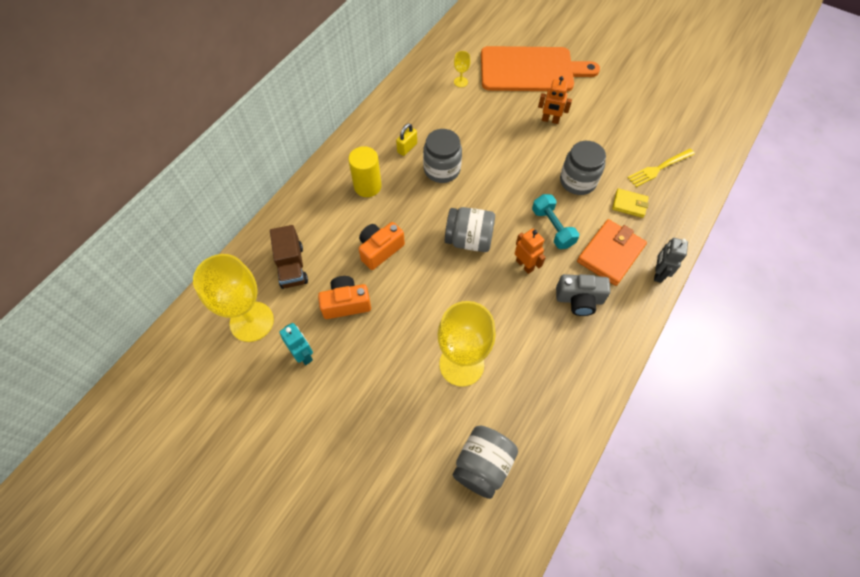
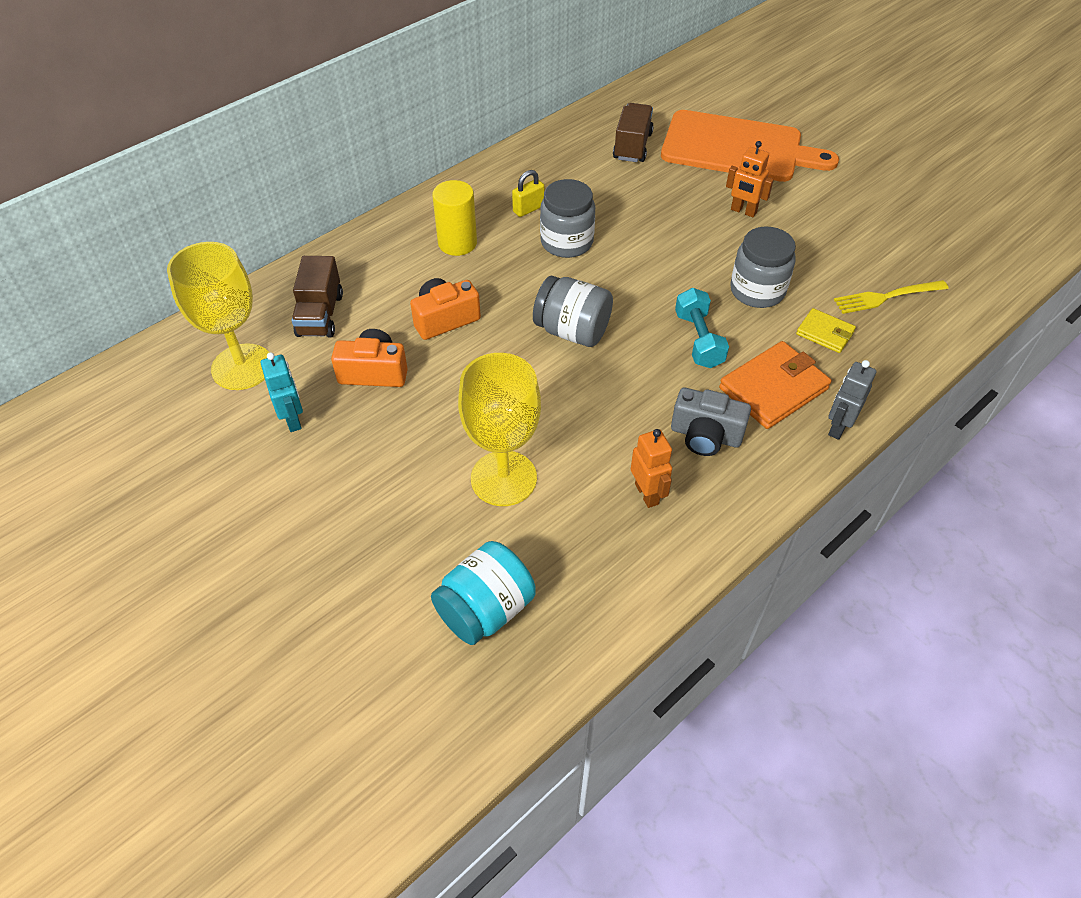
camera: 15 degrees right, 10 degrees down
(460, 82) = (632, 146): yellow goblet -> brown truck
(482, 465) = (485, 609): grey jar -> turquoise jar
(524, 265) = (641, 377): orange robot -> orange robot (647, 494)

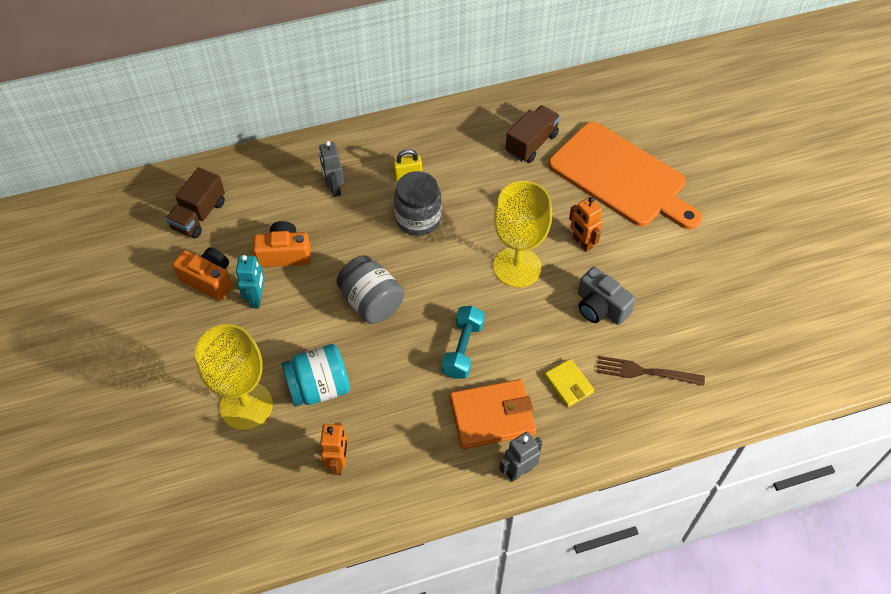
camera: 25 degrees right, 5 degrees up
(242, 367) = (123, 239): yellow goblet -> yellow goblet (517, 267)
(293, 420) = (133, 297): turquoise robot -> turquoise robot (257, 298)
(457, 243) = (334, 188): yellow cylinder -> grey robot
(485, 609) = (174, 501): turquoise jar -> turquoise jar (319, 387)
(705, 435) = (412, 434): grey camera -> grey camera (600, 307)
(757, 291) = (540, 323): grey jar -> none
(886, 297) = (644, 372): yellow fork -> brown fork

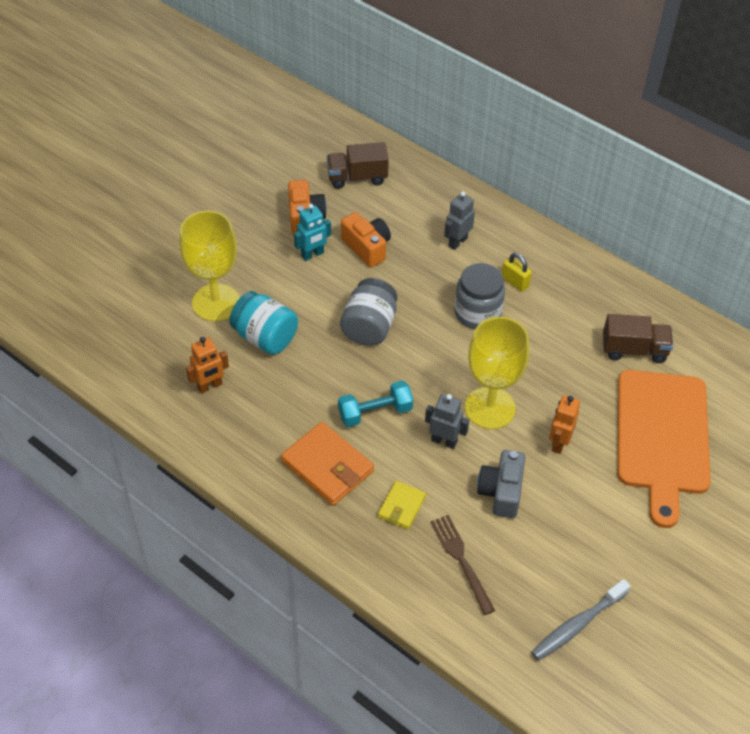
camera: 55 degrees right, 5 degrees down
(519, 471) = (290, 512): grey robot -> grey robot (444, 441)
(746, 330) = (577, 625): none -> grey toothbrush

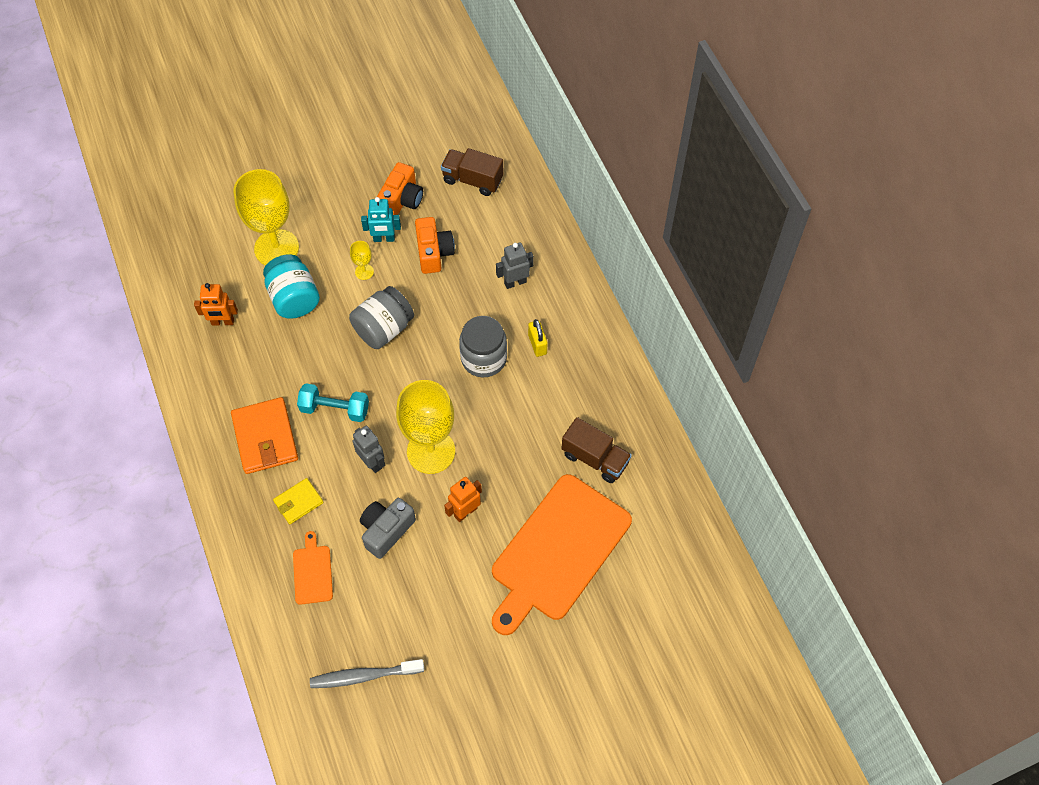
camera: 30 degrees right, 10 degrees up
(315, 288) = (364, 272): none -> yellow goblet
(461, 560) = (312, 572): brown fork -> orange cutting board

